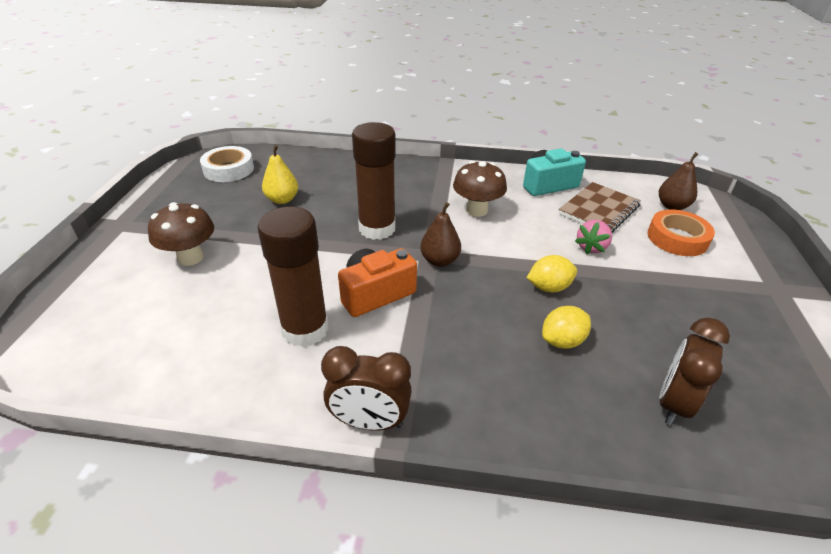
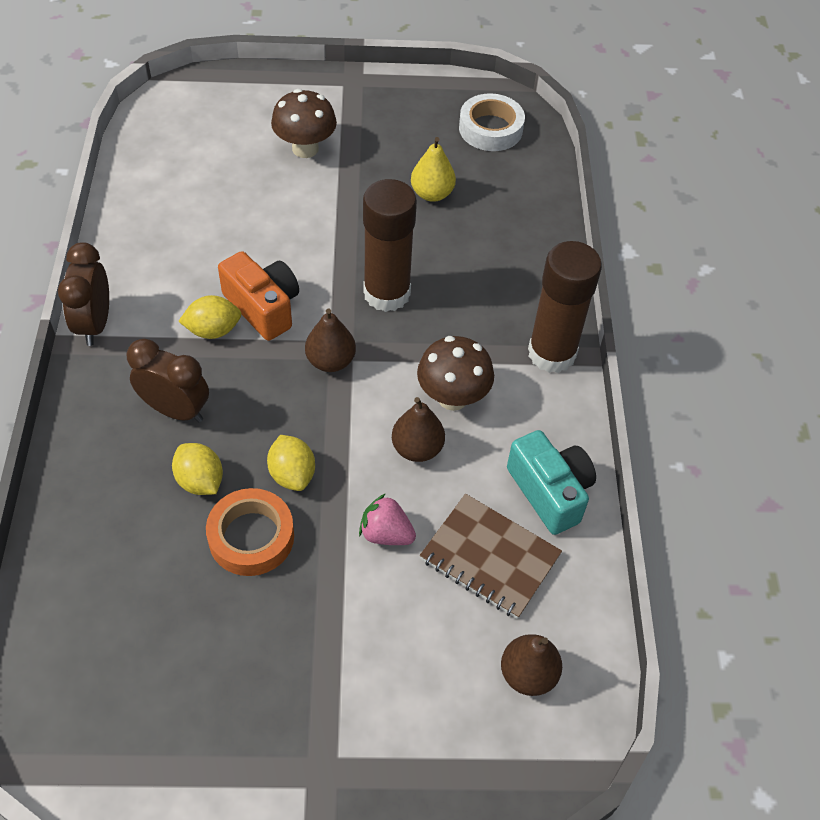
camera: 80 degrees right, 15 degrees up
(305, 329) = (205, 260): brown glue stick -> brown glue stick (551, 353)
(396, 327) = (213, 330): none -> yellow lemon
(520, 228) = (417, 448): none -> brown pear
(673, 403) = (113, 577): brown clock -> brown clock (175, 410)
(677, 238) = (430, 658): orange tape -> orange tape (251, 537)

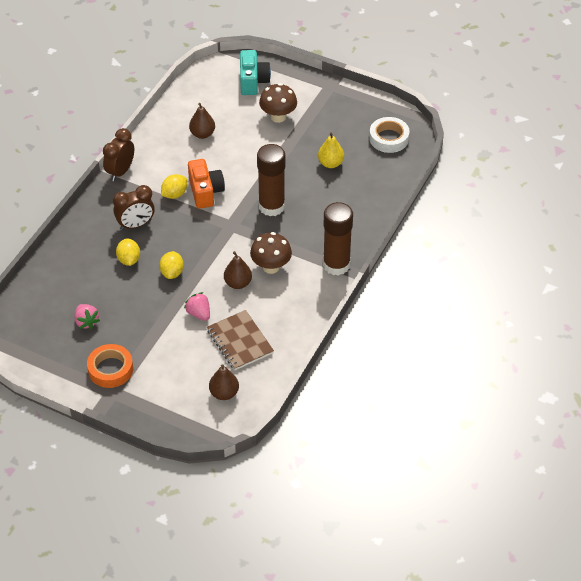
camera: 30 degrees right, 5 degrees down
(175, 410) = (135, 225): brown clock -> brown clock turned 105 degrees clockwise
(188, 640) = (86, 322): none -> pink strawberry
(213, 330) = (174, 194): yellow lemon -> yellow lemon turned 60 degrees counterclockwise
(251, 537) = (137, 292): orange tape -> orange tape (110, 369)
(330, 361) = (222, 229): brown pear -> brown pear (202, 134)
(550, 492) = (288, 326): turquoise camera -> turquoise camera (253, 81)

